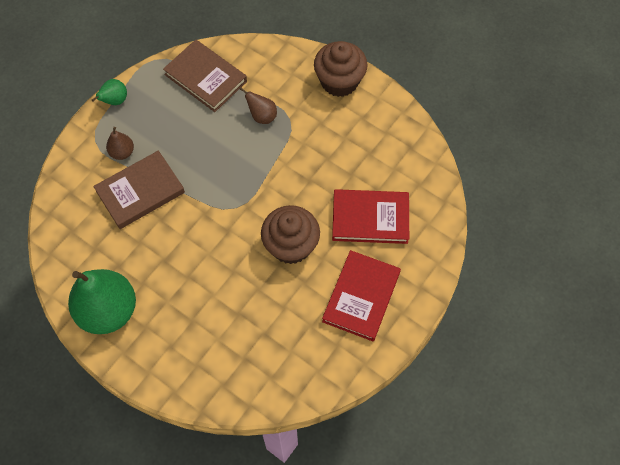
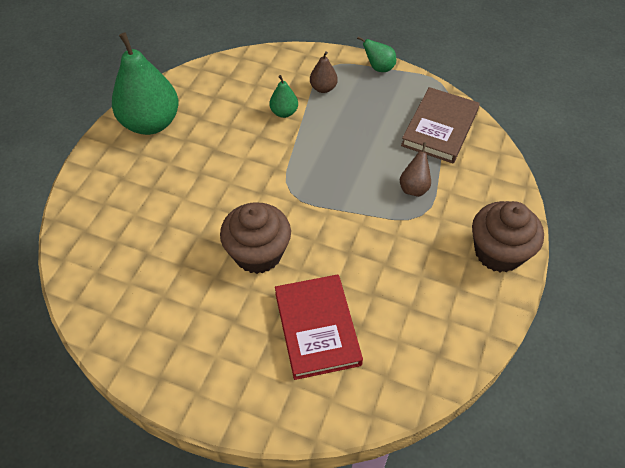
camera: 75 degrees right, 10 degrees down
(140, 192) = (284, 112): brown book -> green pear
(361, 297) = (208, 341): red book -> none

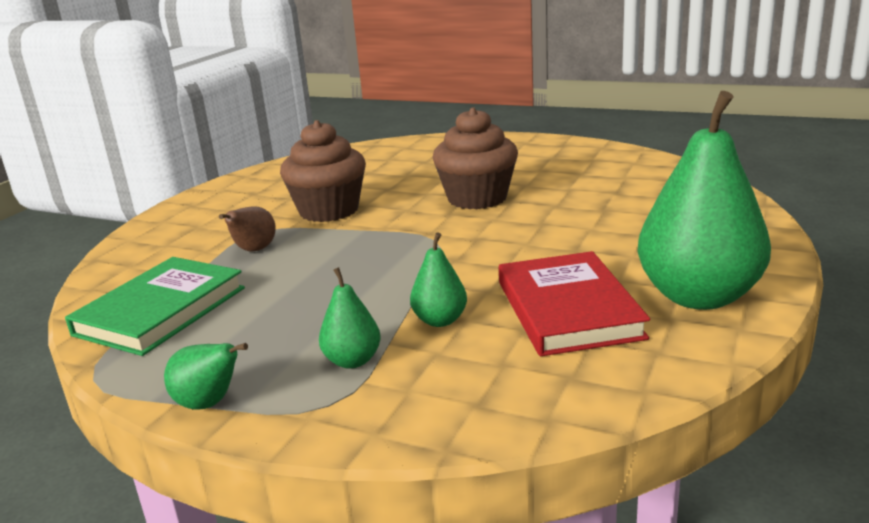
camera: 175 degrees left, 30 degrees down
(317, 328) = (413, 168): red book -> red book (568, 309)
(323, 88) = (352, 361): brown pear -> green pear
(440, 128) = (161, 311): brown book -> green book
(498, 252) = (189, 213): brown cupcake -> brown cupcake (329, 210)

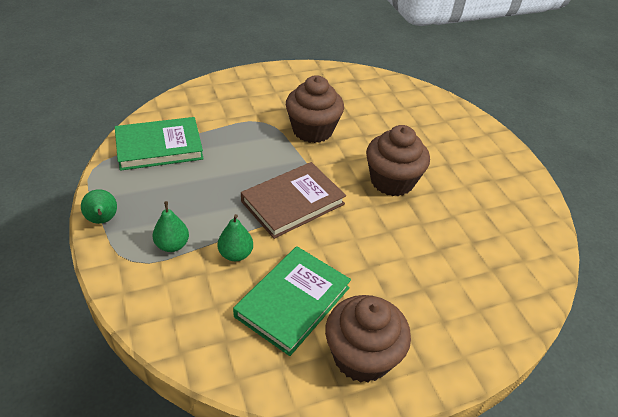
camera: 40 degrees right, 20 degrees up
(254, 250) = (242, 135): brown pear -> none
(417, 258) = (293, 202): none -> brown book
(568, 309) = (292, 302): red book -> green book
(698, 296) = (361, 356): green pear -> brown cupcake

